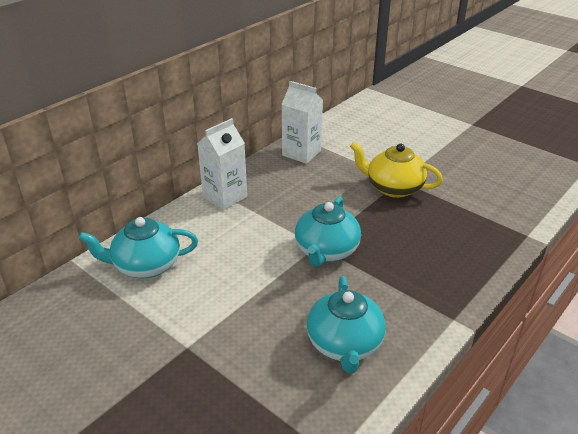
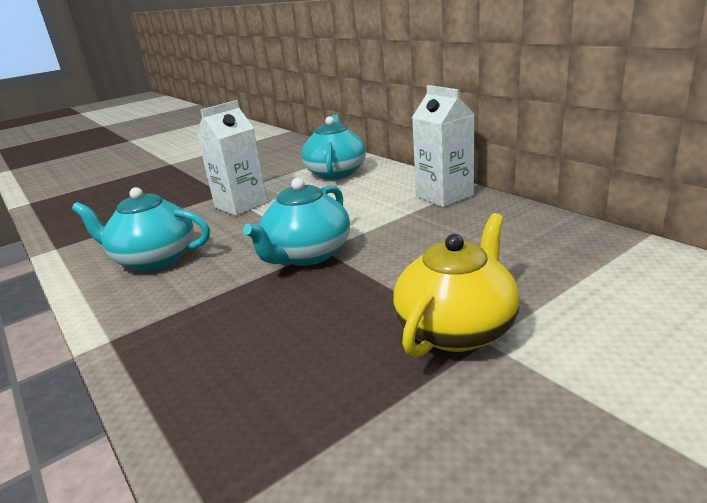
camera: 105 degrees right, 10 degrees down
(301, 153) = (574, 242): white carton -> white carton (241, 205)
(326, 251) = (307, 254): turquoise teapot -> turquoise teapot turned 90 degrees counterclockwise

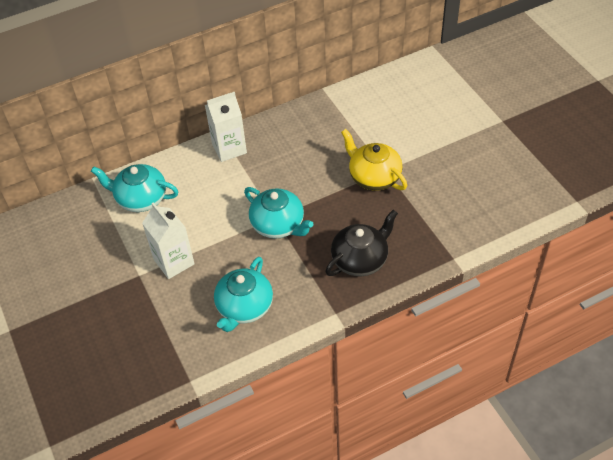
camera: 80 degrees left, 25 degrees up
(228, 348) = (360, 260): none -> black teapot

